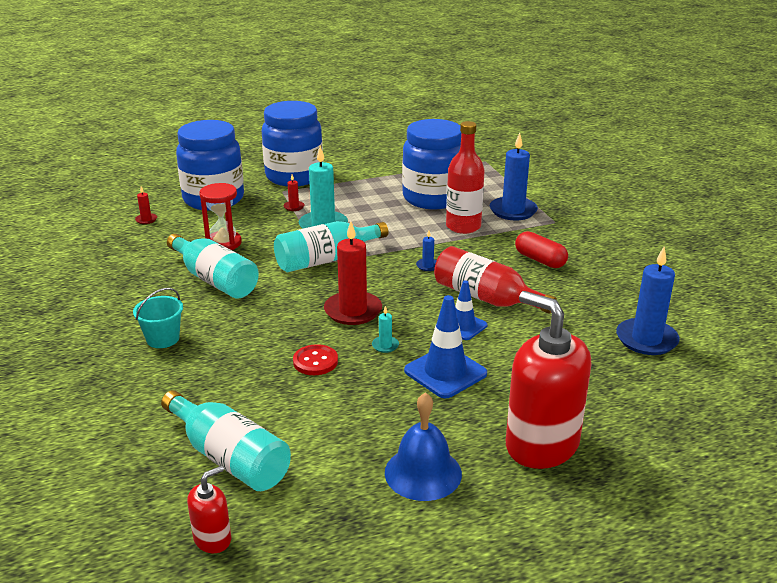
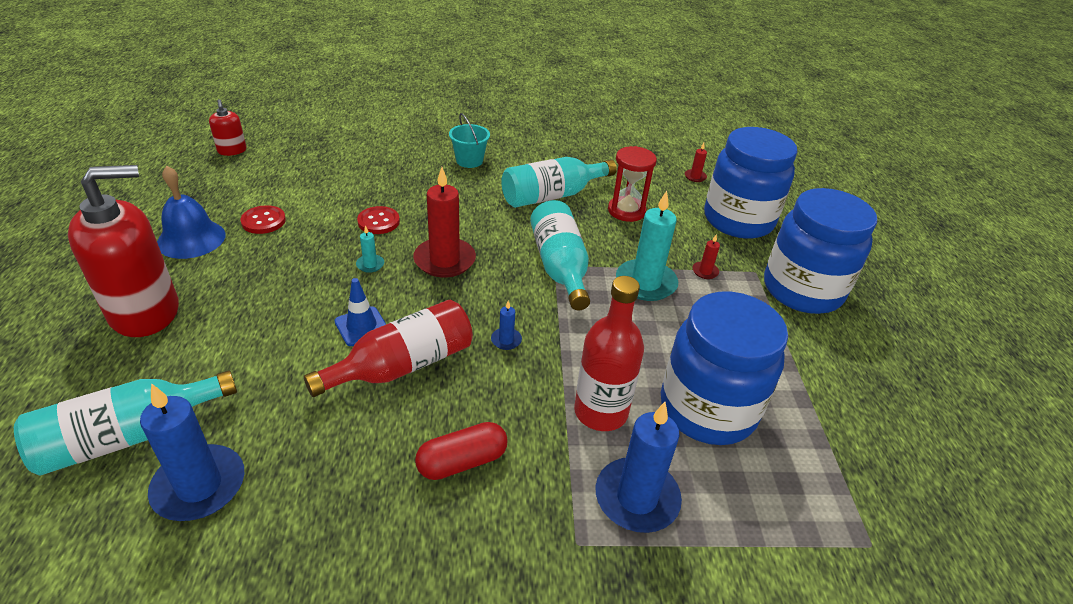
camera: 105 degrees right, 10 degrees up
(229, 457) = (299, 166): turquoise bottle -> turquoise bottle (129, 436)
(359, 435) = (263, 221): none -> red button
(445, 372) = (297, 289): blue traffic cone -> none

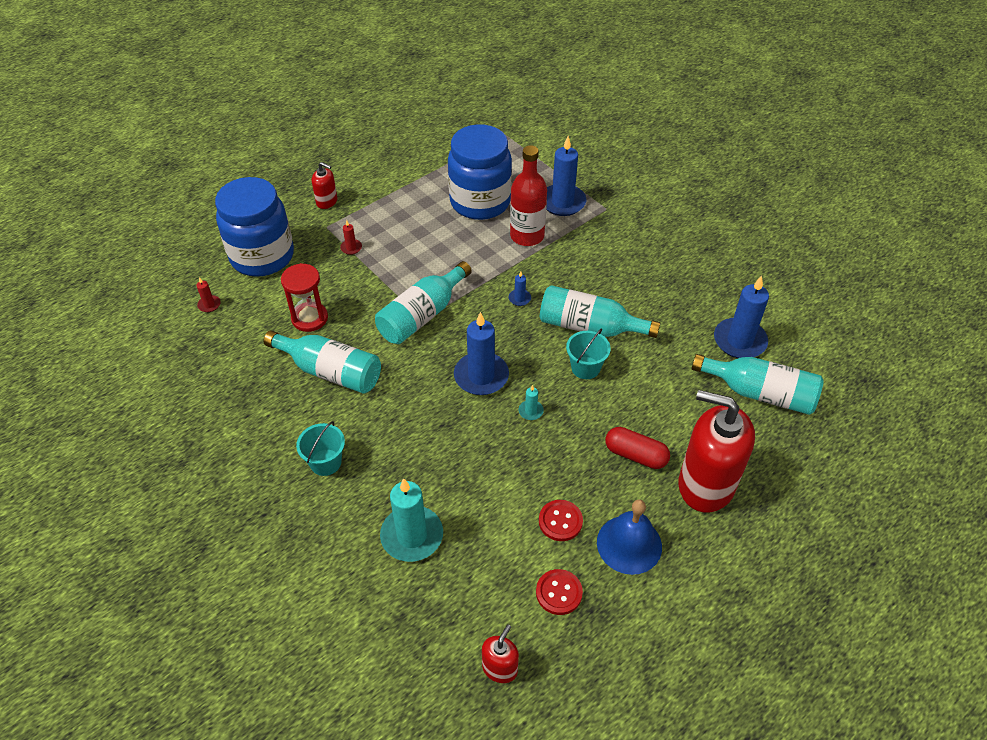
camera: 125 degrees left, 10 degrees up
(361, 326) = (585, 368): blue traffic cone -> turquoise bucket
(378, 222) = (480, 448): red button -> red button (559, 593)
(403, 365) = (589, 327): red bottle -> turquoise bottle
(444, 260) = (481, 376): red candle -> blue candle
(462, 461) = (614, 264): red capsule -> red capsule (635, 455)
(645, 283) = (395, 268): turquoise candle -> turquoise candle (412, 536)
(802, 290) = (327, 201): blue jar -> red soap dispenser

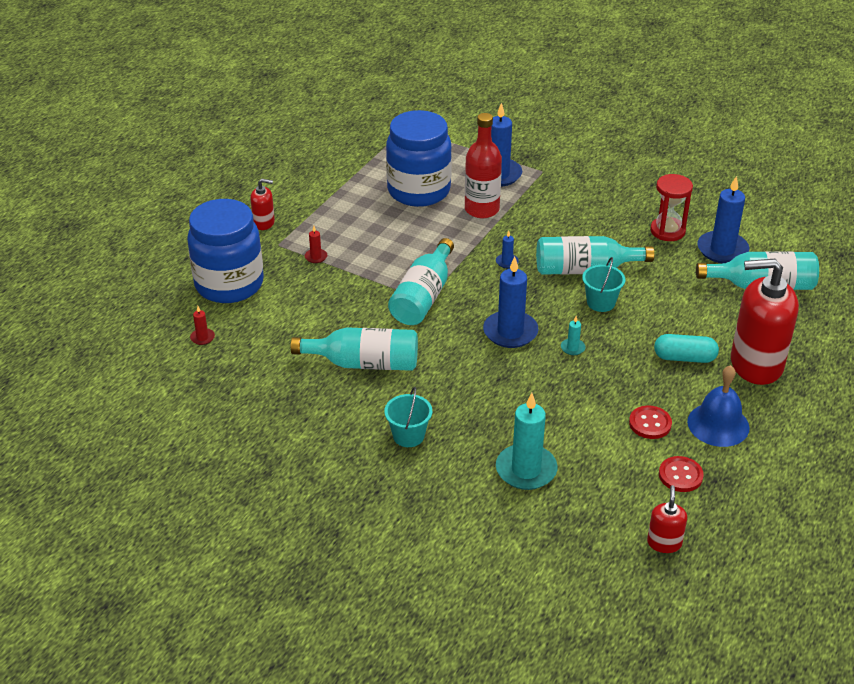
camera: 20 degrees left, 10 degrees down
(309, 318) = (314, 325): red hourglass -> red hourglass (667, 231)
(635, 455) = (684, 358): red capsule -> turquoise capsule

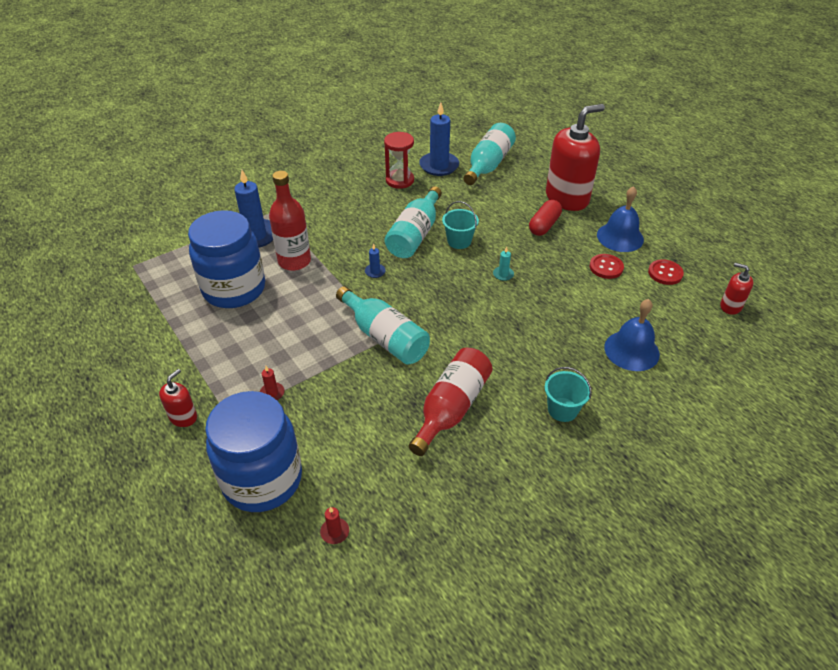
camera: 65 degrees left, 5 degrees up
(364, 363) = (451, 408): turquoise bottle -> red bottle
(510, 332) = (464, 301): blue candle -> none
(526, 470) = (631, 350): turquoise candle -> blue bell
(684, 358) = (544, 225): turquoise capsule -> red capsule
(756, 364) = (567, 198): red soap dispenser -> red soap dispenser turned 150 degrees counterclockwise

